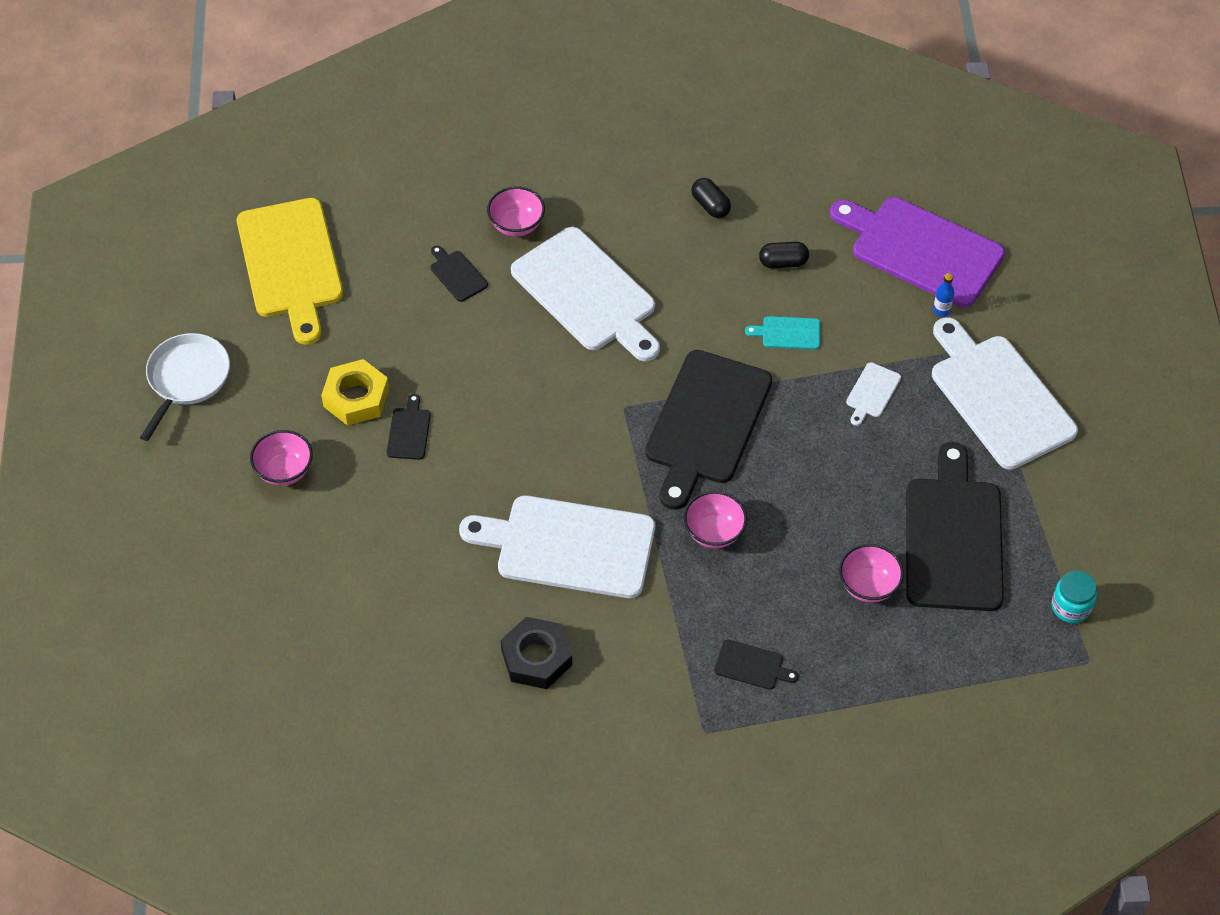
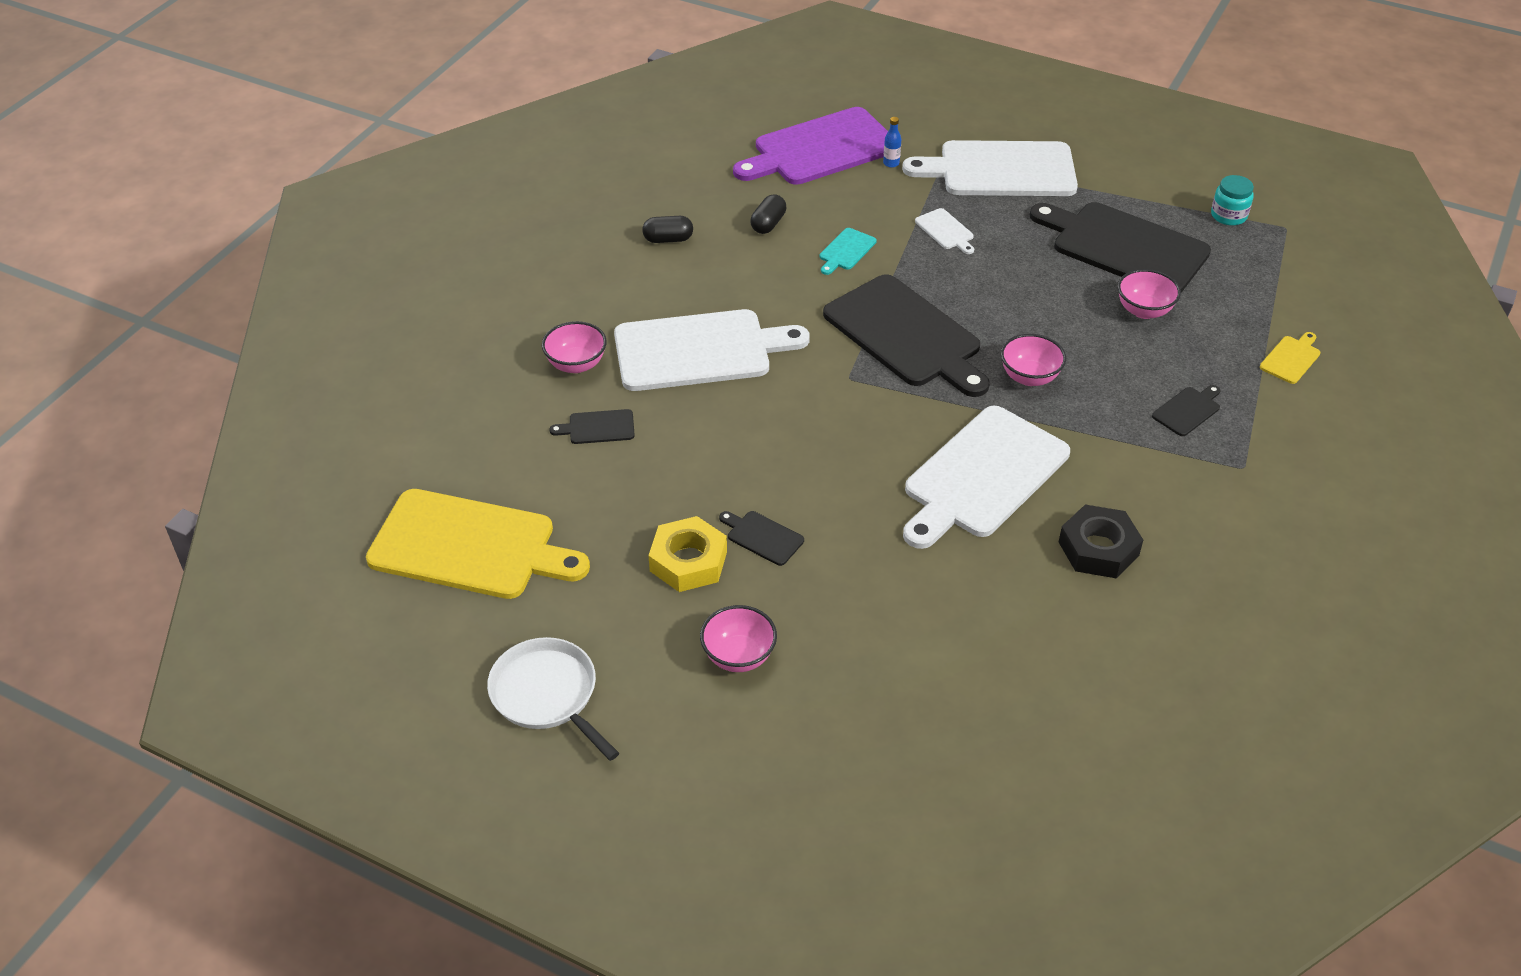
camera: 60 degrees left, 10 degrees down
(883, 725) = (1291, 358): none -> yellow cutting board

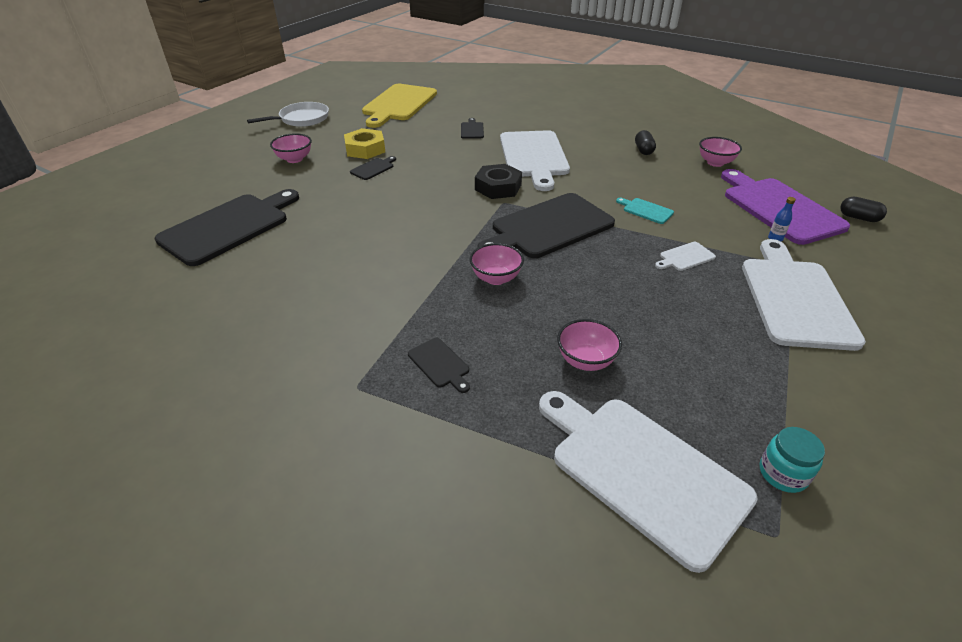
camera: 95 degrees right, 5 degrees down
(576, 364) = (523, 125): pink bowl -> pink bowl (715, 163)
(768, 224) = (670, 183): black capsule -> black capsule (858, 218)
(982, 476) = (394, 244): white cutting board -> white cutting board (642, 471)
(1098, 549) = (304, 286): black nut -> black nut (498, 187)
(1124, 247) = (689, 364): black cutting board -> black cutting board (229, 227)
(1291, 358) = (507, 468): yellow cutting board -> none

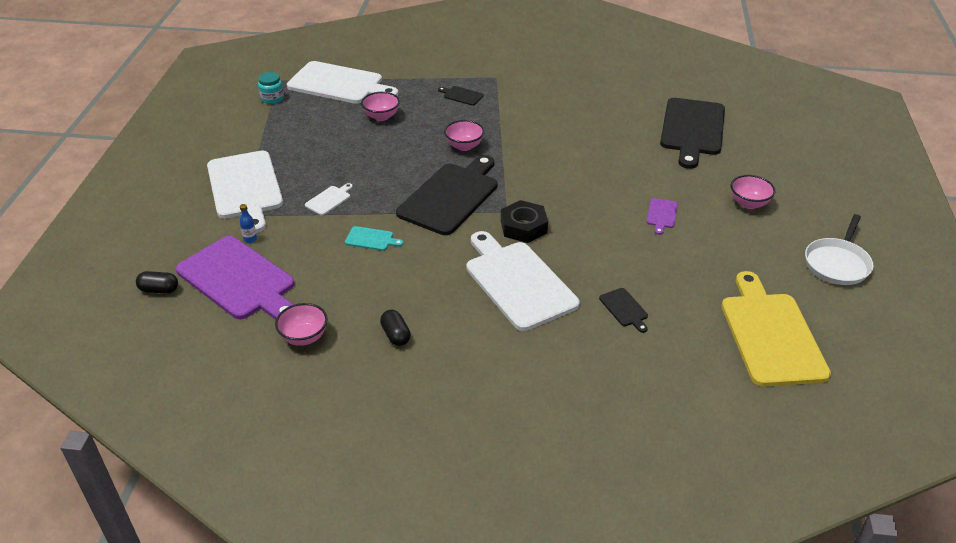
camera: 155 degrees right, 0 degrees up
(365, 149) = (702, 237): yellow nut -> none
(373, 168) = (661, 215): black cutting board -> purple cutting board

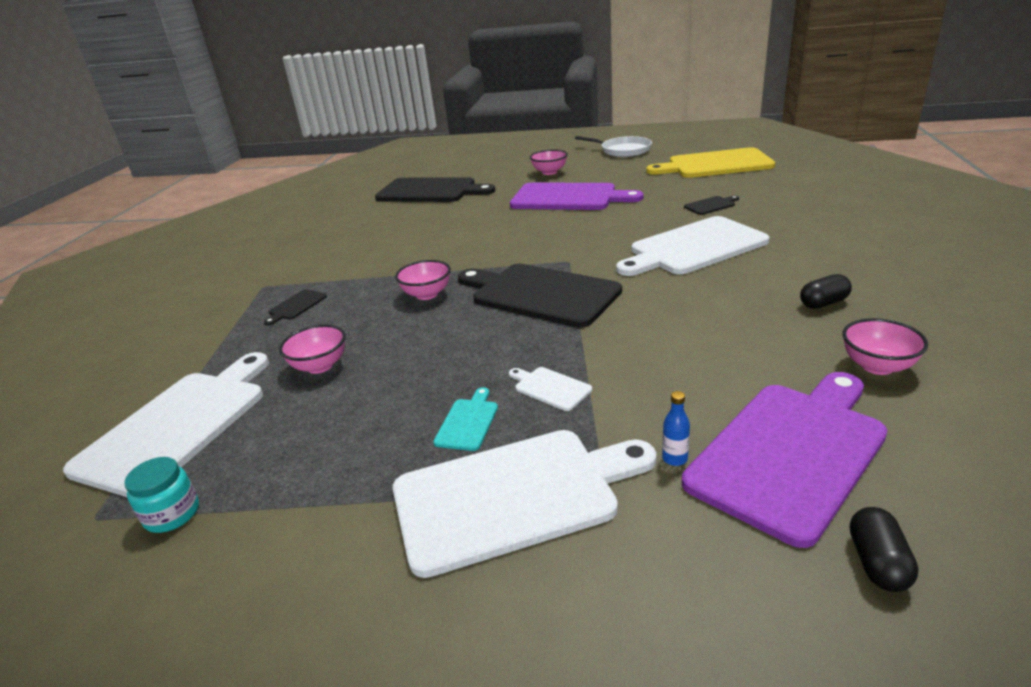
camera: 85 degrees left, 10 degrees down
(371, 239) = (642, 339): turquoise cutting board -> turquoise cutting board (468, 422)
(523, 227) = (597, 251): black nut -> none
(661, 215) = (568, 197): purple cutting board -> purple cutting board, size x2.42

